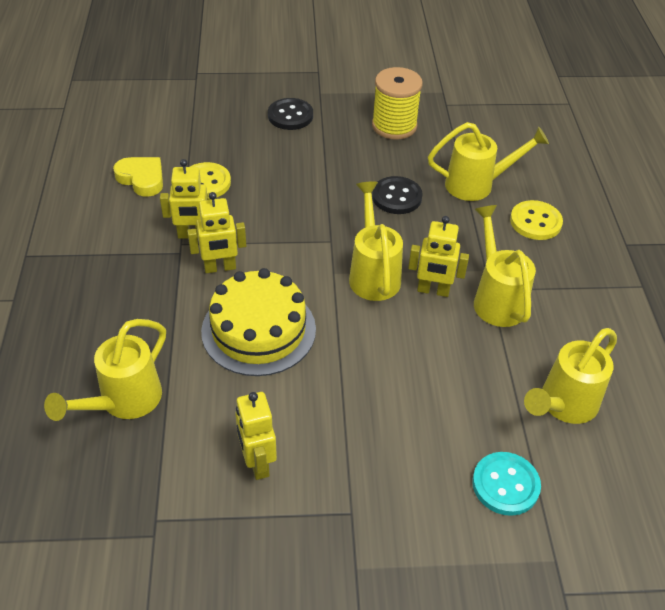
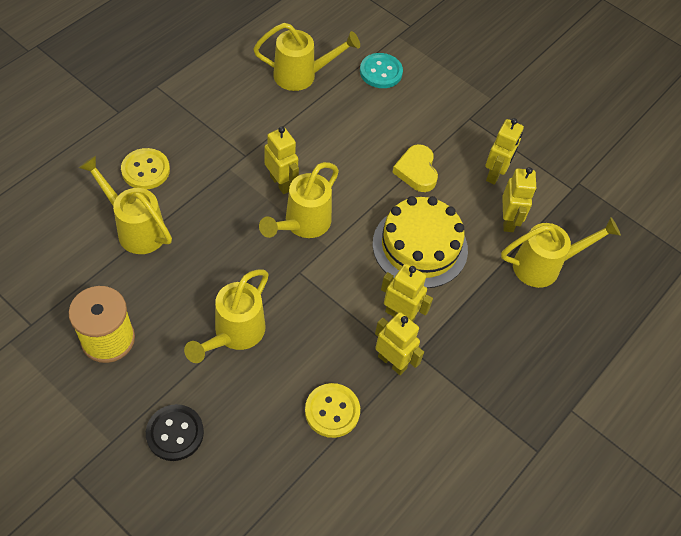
camera: 140 degrees left, 10 degrees up
(142, 179) = (381, 464): yellow heart -> yellow heart (416, 171)
(198, 420) = (508, 221): none -> yellow robot
(396, 197) = (206, 268): black button -> none
(496, 298) = (250, 148): yellow watering can -> yellow watering can (234, 335)

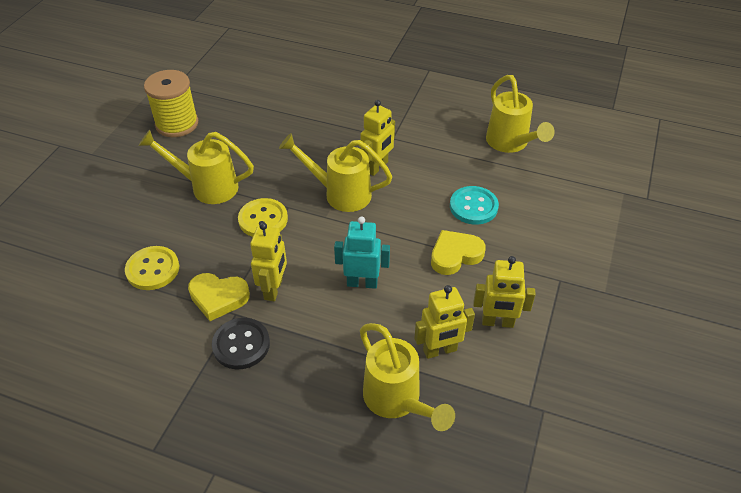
camera: 75 degrees right, 10 degrees down
(135, 228) = (282, 104): yellow watering can -> none
(145, 170) = (341, 91): yellow button -> yellow button (263, 219)
(175, 433) = (106, 183): black button -> black button (241, 345)
(381, 72) = (562, 194): turquoise button -> turquoise button (473, 207)
(392, 362) = (218, 298): yellow robot -> yellow heart
(420, 246) = (362, 283): yellow cake -> turquoise robot

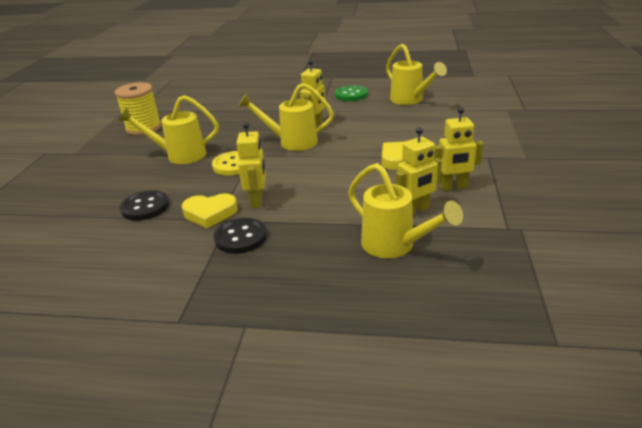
camera: 10 degrees left, 15 degrees down
(153, 269) = (145, 207): yellow button -> black button
(362, 283) = (331, 185): turquoise robot -> none
(441, 114) = (351, 95): none -> green button
(473, 207) = (400, 133): turquoise button -> none

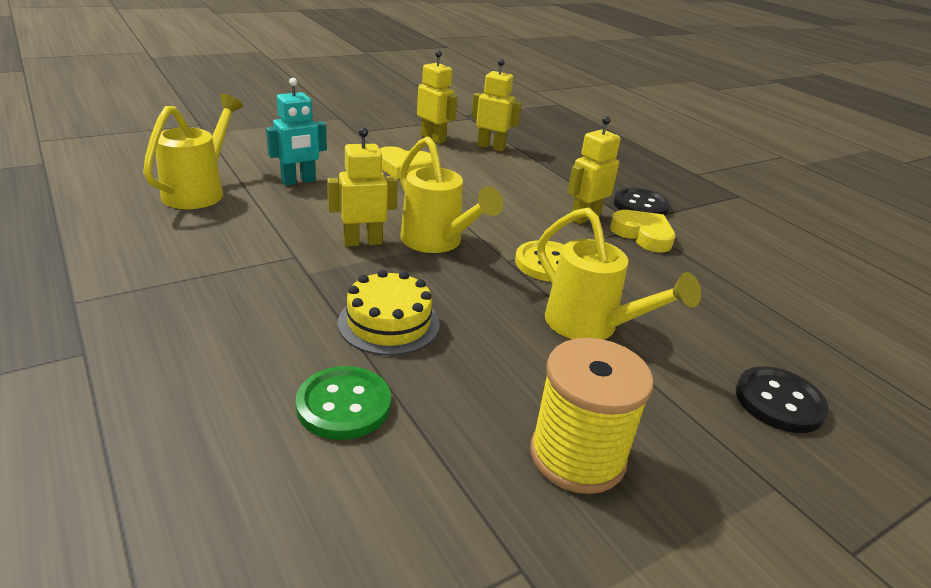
camera: 135 degrees left, 0 degrees up
(145, 207) = (705, 282): black button -> black button (779, 402)
(248, 117) = (389, 323): none -> yellow cake
(351, 95) = (195, 246): green button -> green button (344, 405)
(395, 246) = (547, 147): yellow watering can -> none
(404, 123) = (298, 181): none -> turquoise robot

